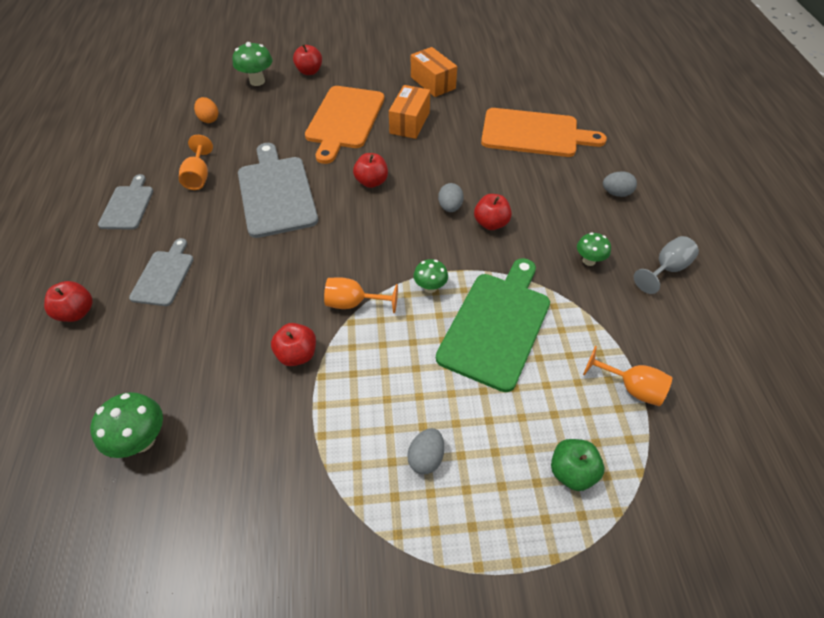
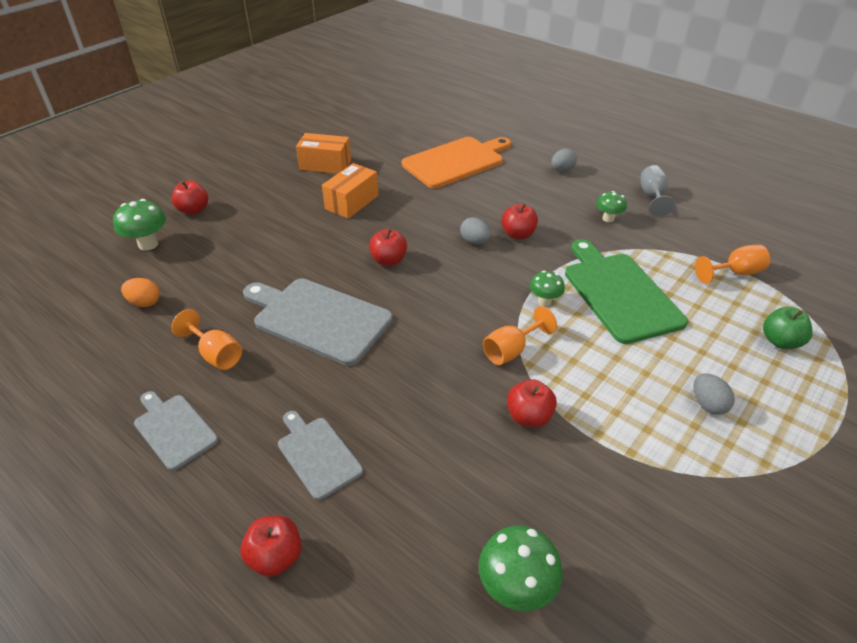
camera: 45 degrees left, 10 degrees down
(344, 120) = (291, 229): orange cutting board -> none
(409, 123) = (352, 202): orange box -> orange box turned 60 degrees clockwise

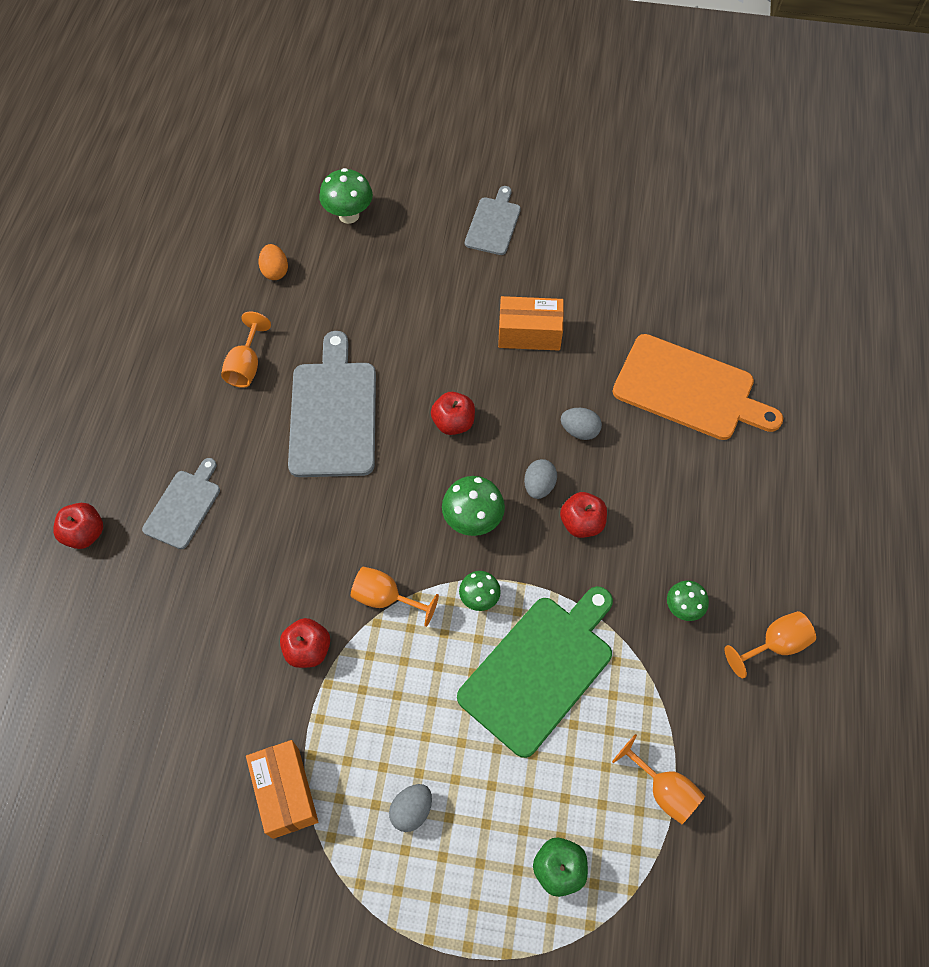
camera: 60 degrees right, 20 degrees up
(173, 429) = (158, 392): grey cutting board -> grey cutting board (493, 224)
(194, 210) = (421, 211): red apple -> none
(325, 165) = (581, 267): orange box -> orange box (285, 792)
(516, 588) = (132, 711): green mushroom -> green mushroom (473, 520)
(562, 170) = (759, 514): grey egg -> grey egg (579, 431)
(652, 196) = (774, 645): grey goblet -> orange goblet

